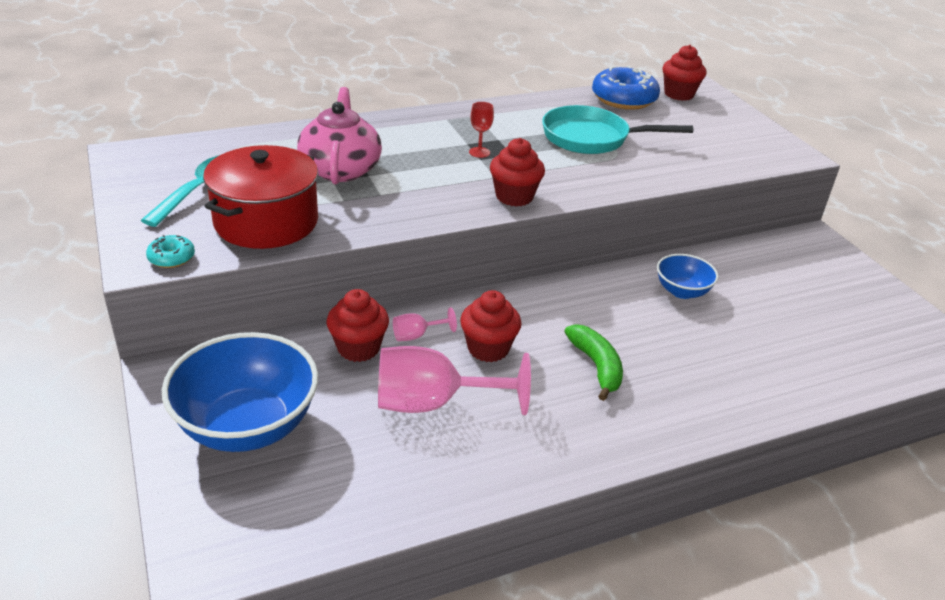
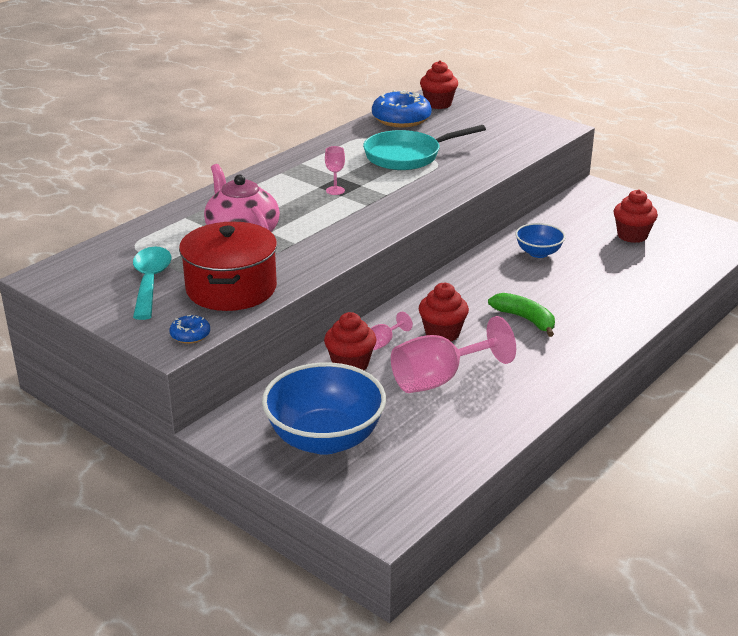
camera: 25 degrees left, 5 degrees down
(171, 258) = (190, 335): turquoise donut -> blue donut
(479, 152) = (335, 190): red goblet -> pink goblet
(514, 197) = (395, 215): red cupcake -> red cupcake (632, 235)

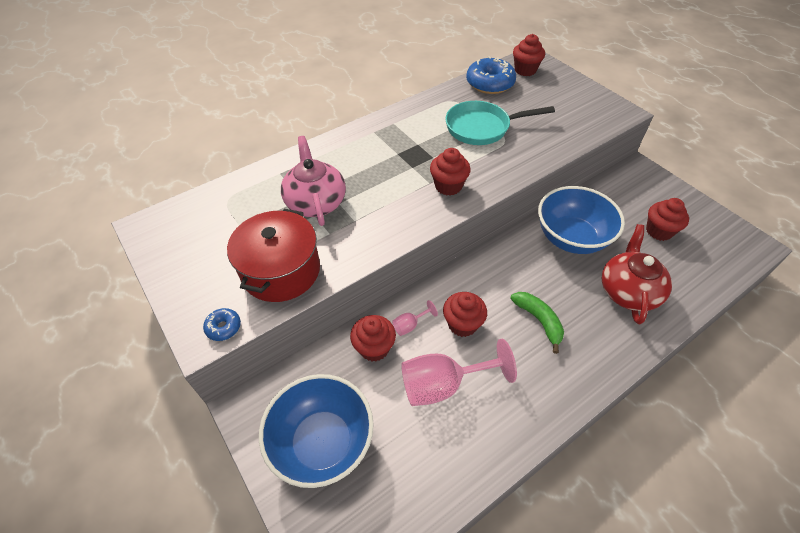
camera: 15 degrees right, 20 degrees up
(150, 282) = (221, 249): turquoise spoon -> none
(335, 190) = (409, 160): pink goblet -> none
(389, 205) = (448, 186): none -> red cupcake
(538, 253) = (571, 238): blue bowl -> blue bowl, size x1.92
(613, 285) = (628, 291): none -> red teapot

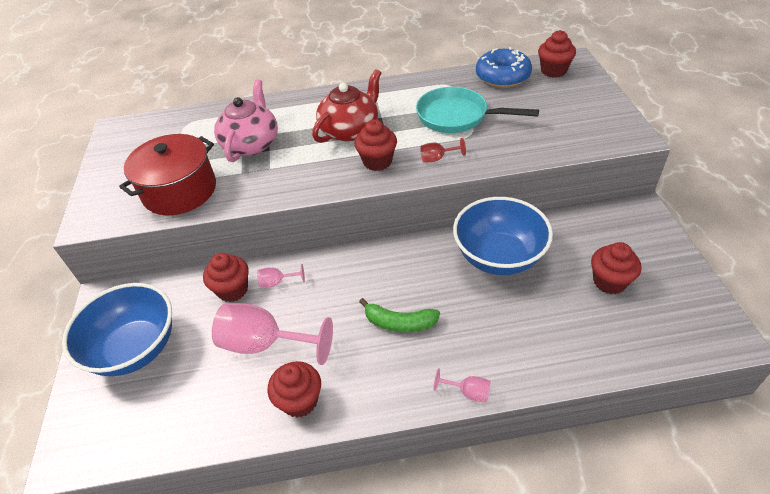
camera: 30 degrees right, 5 degrees down
(223, 327) = (105, 220): blue donut -> none
(462, 324) = (324, 299): red cupcake -> red cupcake (300, 401)
(496, 169) = (437, 158): none -> red goblet
(539, 320) = (399, 323): green banana -> green banana turned 105 degrees clockwise
(628, 291) = (520, 329): red teapot -> red teapot (350, 130)
(630, 355) = (468, 392): none -> pink goblet

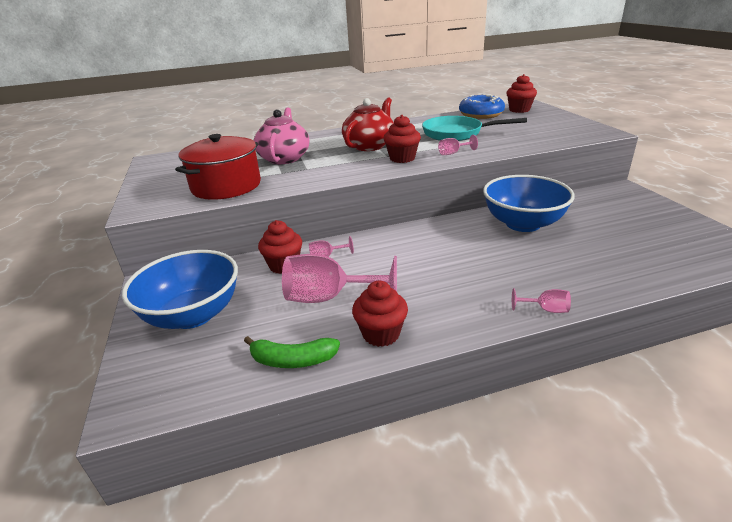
camera: 10 degrees left, 15 degrees down
(399, 323) = (455, 271): green banana -> green banana (293, 360)
(437, 158) = (453, 153): red goblet -> pink goblet
(609, 282) = (627, 229): red cupcake -> none

